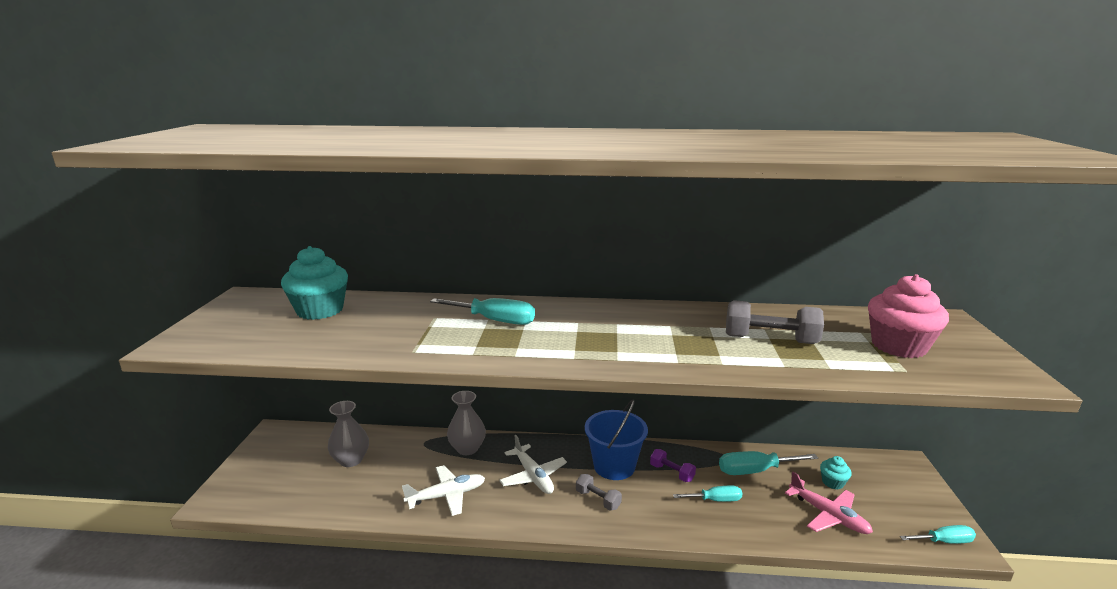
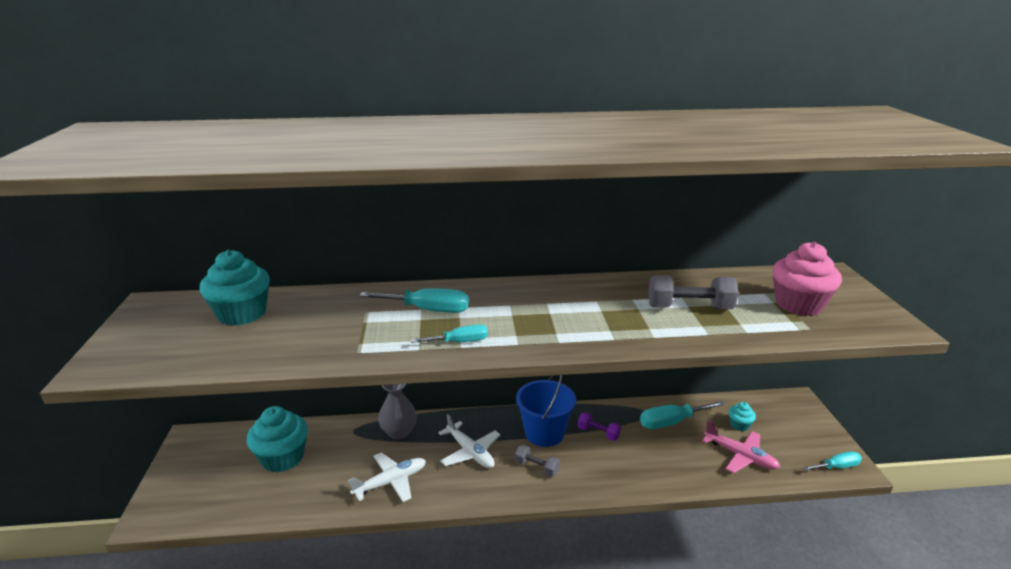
camera: 10 degrees left, 5 degrees up
(351, 460) = (282, 458): grey vase -> turquoise cupcake
(715, 500) = (642, 454): turquoise screwdriver -> turquoise screwdriver (459, 342)

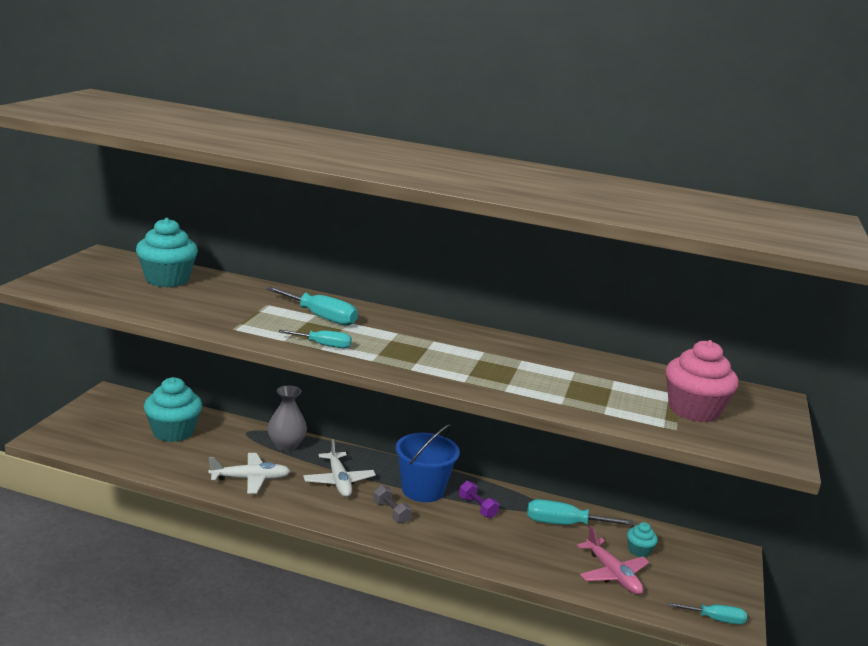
camera: 20 degrees right, 5 degrees down
(689, 308) = (570, 381): grey dumbbell -> none

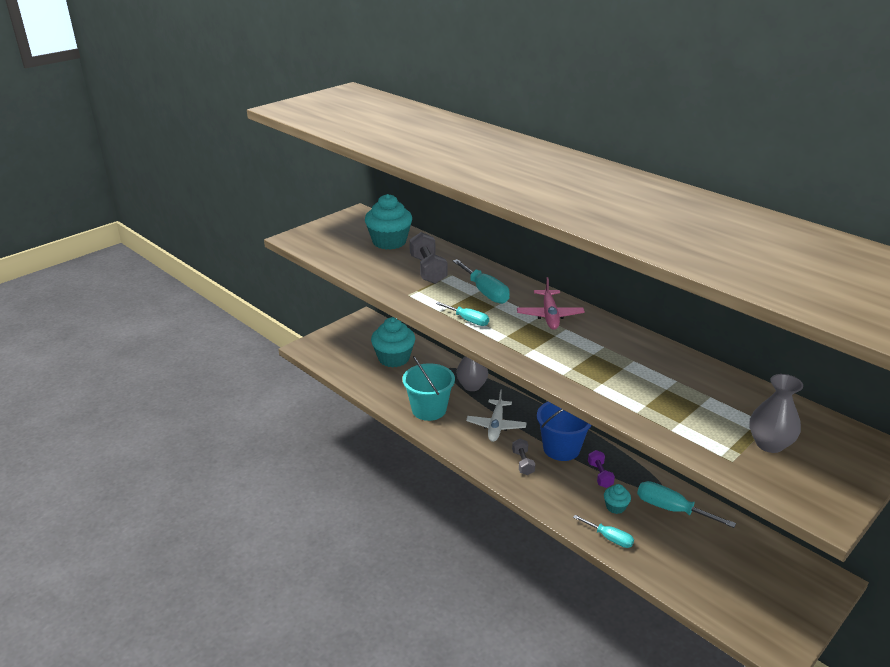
camera: 30 degrees right, 10 degrees up
(237, 302) = (428, 270): none -> grey dumbbell
(250, 479) = (429, 409): white plane -> turquoise bucket
(612, 574) = (687, 567): pink plane -> pink plane (549, 315)
(639, 550) = (729, 552): turquoise cupcake -> turquoise cupcake (615, 507)
(693, 410) = (769, 444): pink cupcake -> grey vase
(715, 619) = (763, 638): turquoise screwdriver -> turquoise screwdriver (609, 538)

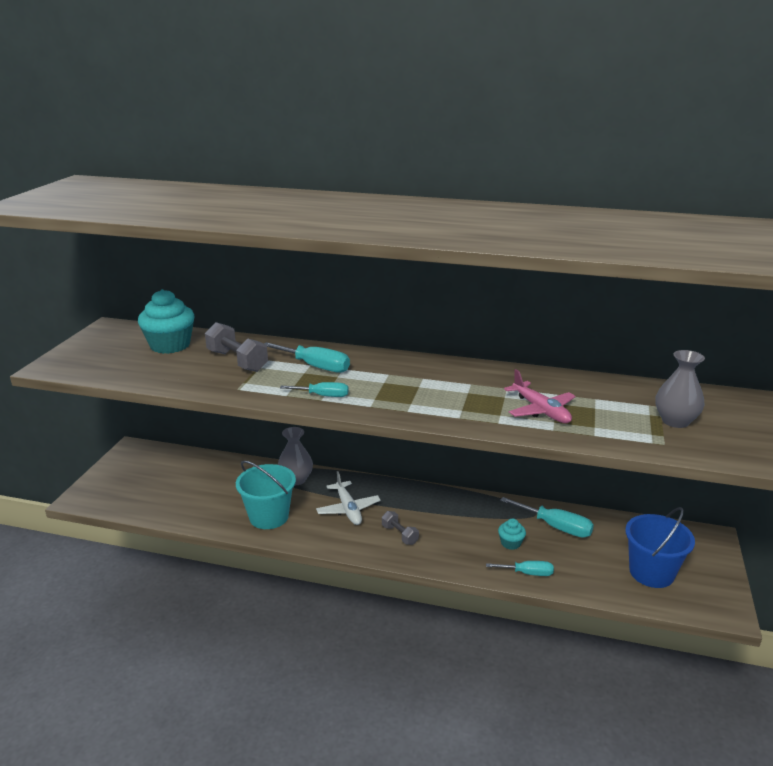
camera: 30 degrees left, 5 degrees down
(394, 358) = (194, 478): turquoise cupcake -> none
(549, 315) = (397, 371): pink plane -> pink plane (540, 410)
(561, 448) = (424, 508): blue bucket -> blue bucket (651, 572)
(600, 475) = (476, 520): purple dumbbell -> none
(671, 509) = (556, 527): turquoise screwdriver -> turquoise screwdriver turned 150 degrees counterclockwise

